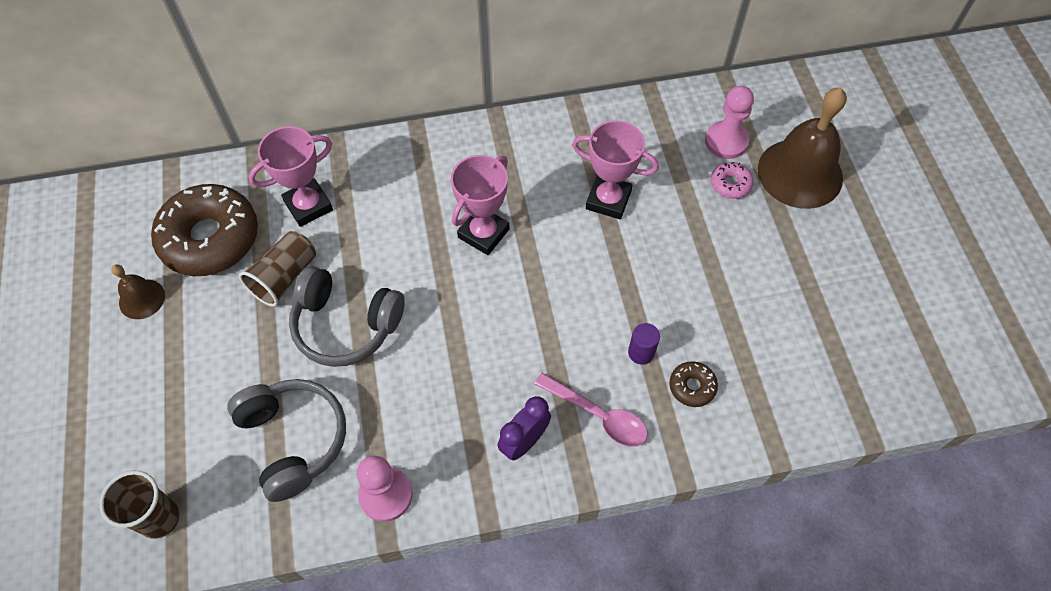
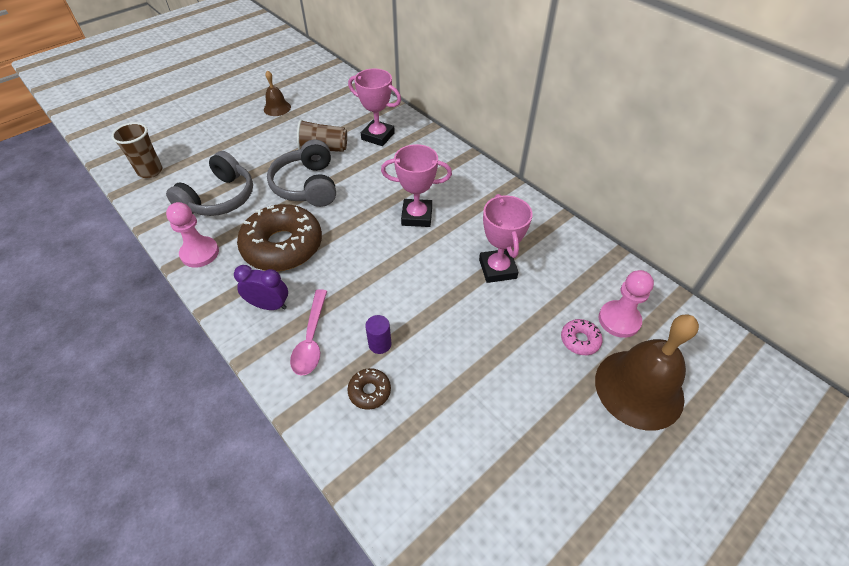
camera: 60 degrees right, 10 degrees down
(210, 238) = (329, 112): brown donut -> brown donut (283, 246)

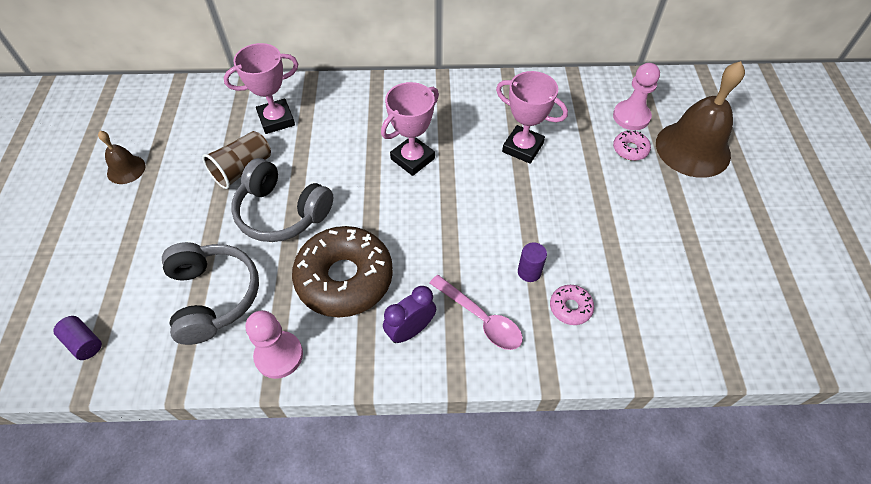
camera: 50 degrees left, 5 degrees up
(150, 171) = (84, 342): brown cup -> purple cylinder
(369, 391) = (570, 307): brown donut -> pink donut

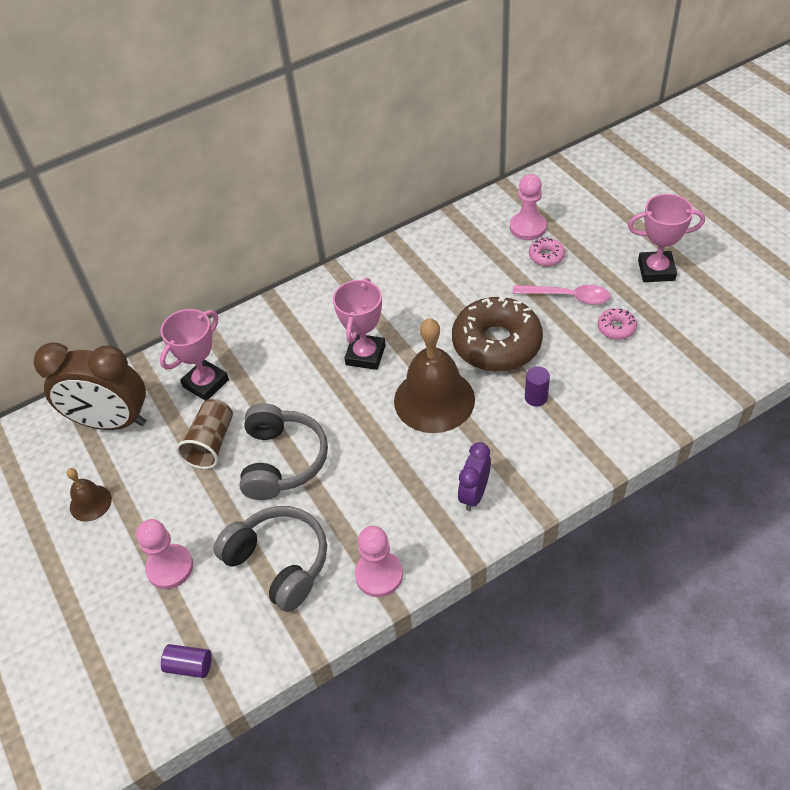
camera: 25 degrees left, 5 degrees down
(136, 252) = (170, 567): none -> pink pawn
(189, 115) = (111, 422): none -> brown clock
(282, 212) = (282, 461): grey headphones -> grey headphones turned 90 degrees counterclockwise
(344, 278) = (385, 484): brown donut -> brown donut (496, 343)
(481, 319) = (525, 454): pink spoon -> pink spoon (568, 297)
(522, 148) = (455, 298): pink trophy -> pink trophy (656, 270)
(570, 307) = (588, 408): pink donut -> pink donut (616, 328)
(693, 149) = (595, 231): brown bell -> brown bell (434, 400)

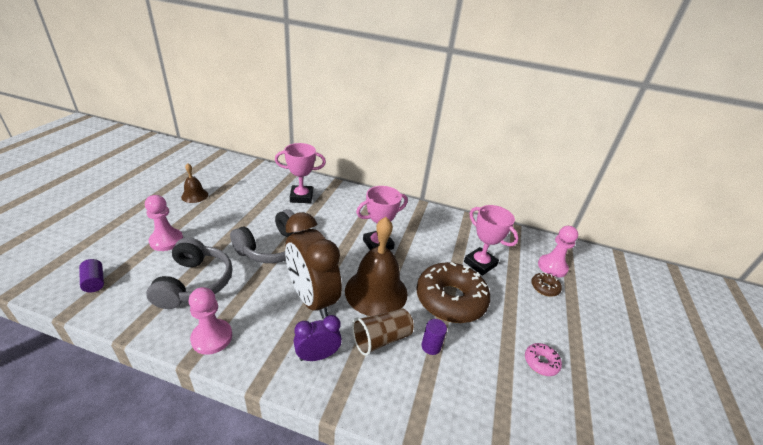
camera: 40 degrees right, 15 degrees down
(111, 422) = (251, 180): brown clock -> brown clock (312, 299)
(211, 443) = (263, 216): brown cup -> brown cup (381, 339)
(546, 256) = (544, 288): pink donut -> brown donut
(568, 297) = (530, 318): pink spoon -> none
(656, 270) = (618, 359): pink trophy -> pink trophy (480, 264)

